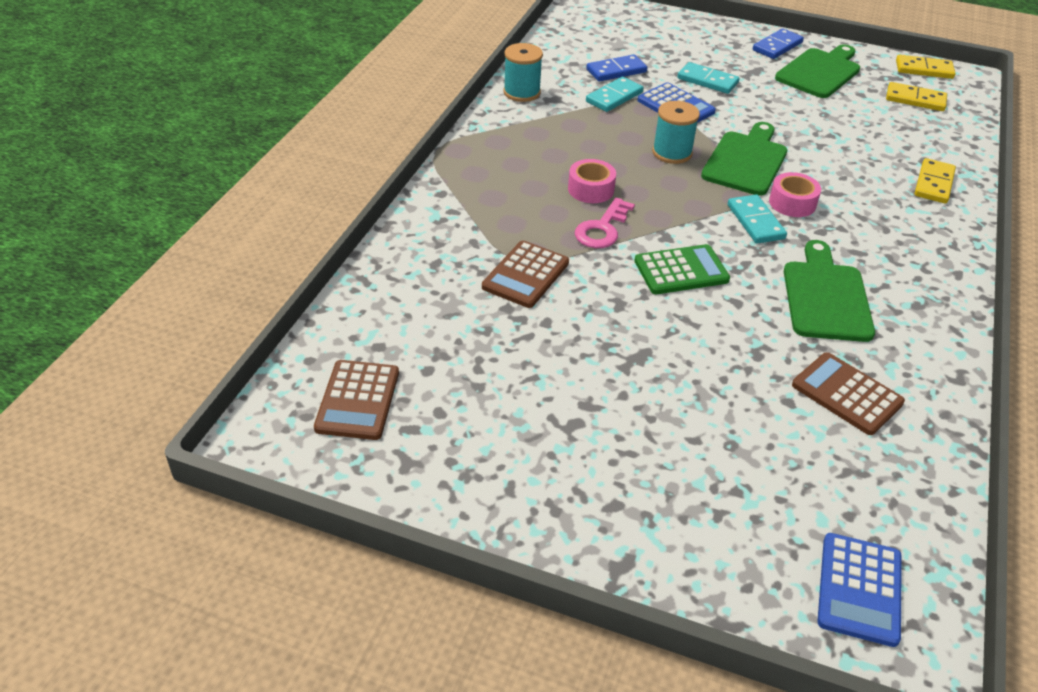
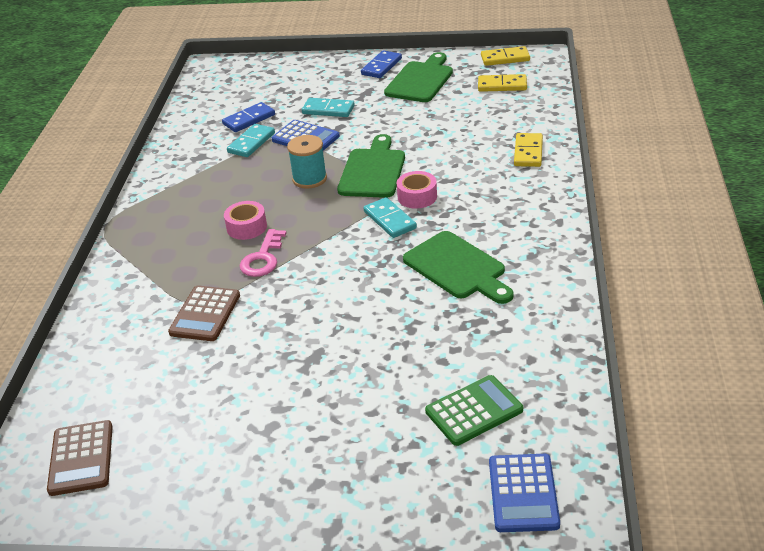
camera: 10 degrees left, 5 degrees down
(522, 92) = (170, 158): turquoise spool -> none
(681, 270) = (335, 276): green calculator -> green calculator (474, 411)
(825, 297) = (457, 268): green cutting board -> green cutting board turned 150 degrees clockwise
(846, 394) = (487, 342): brown calculator -> none

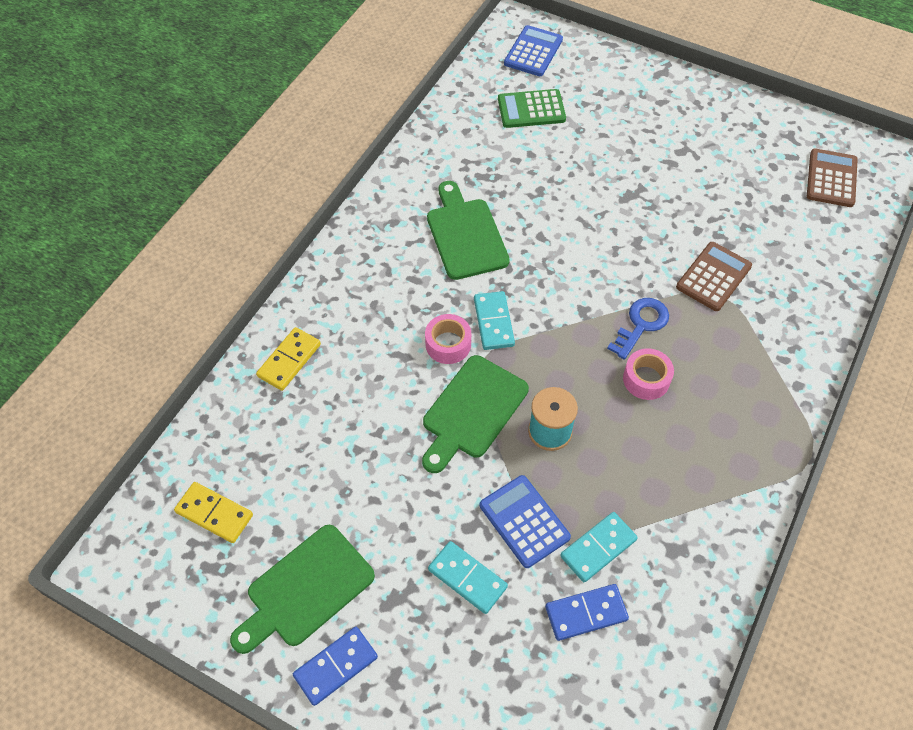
camera: 160 degrees left, 20 degrees up
(263, 258) = (641, 324): pink key -> blue key
(505, 58) = (157, 585): yellow domino -> none

